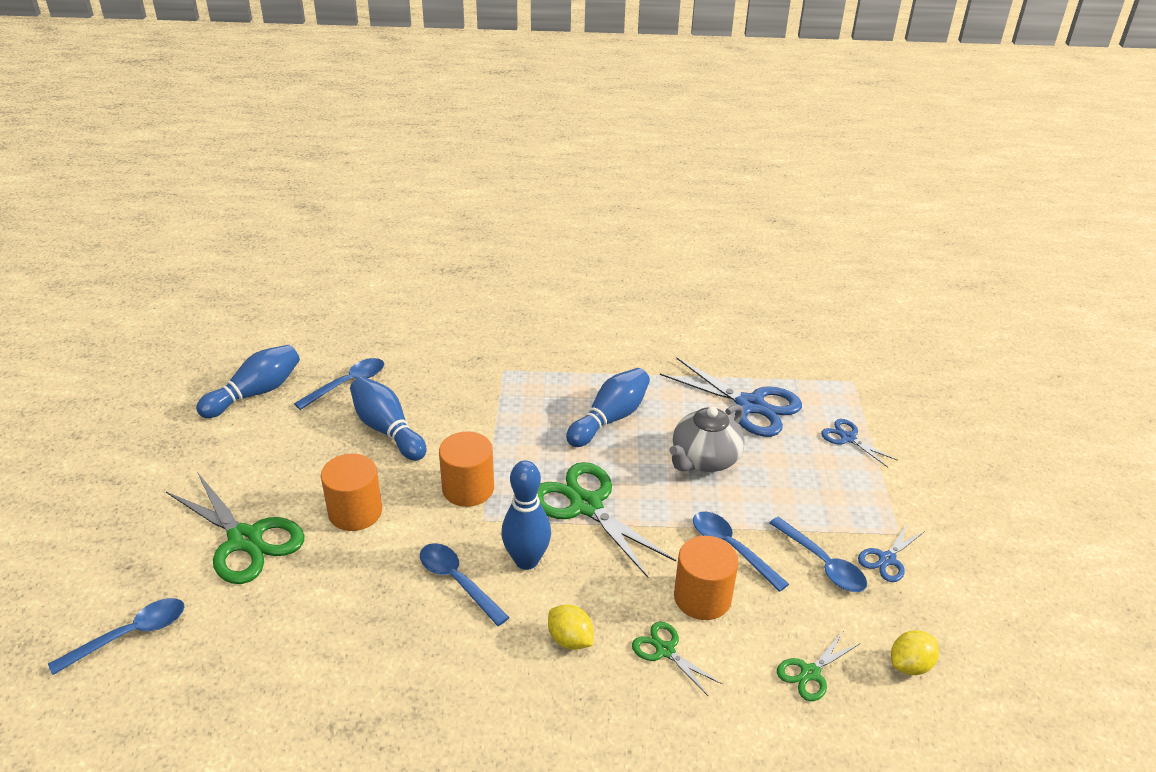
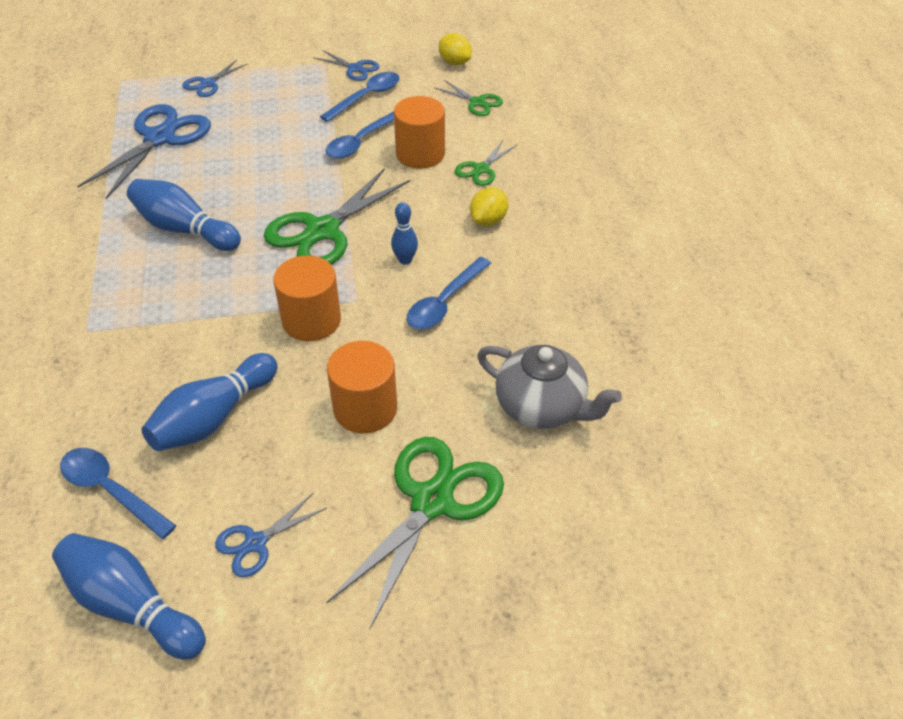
camera: 100 degrees left, 10 degrees up
(130, 635) = (601, 559): blue spoon -> none
(267, 446) = (256, 543): none -> blue scissors
(526, 560) = (405, 260): blue bowling pin -> blue bowling pin, size x0.55
(704, 459) = (246, 162): grey teapot -> grey teapot (542, 407)

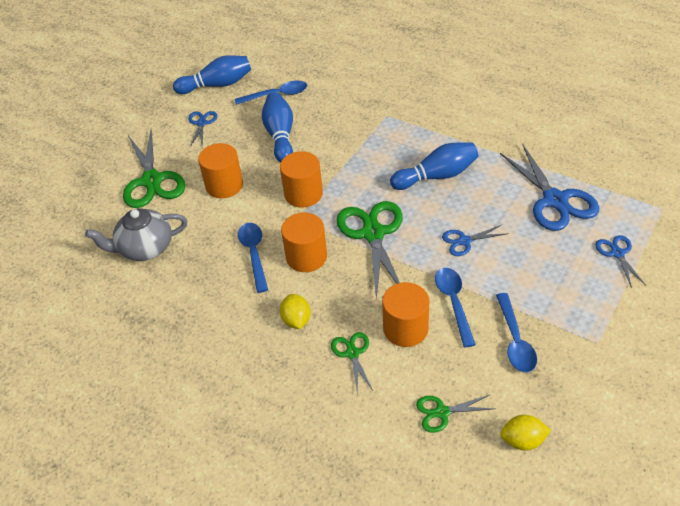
camera: 135 degrees right, 0 degrees up
(355, 68) = (570, 358): blue scissors -> blue scissors (464, 241)
(405, 260) = (306, 257): blue bowling pin -> orange cylinder

